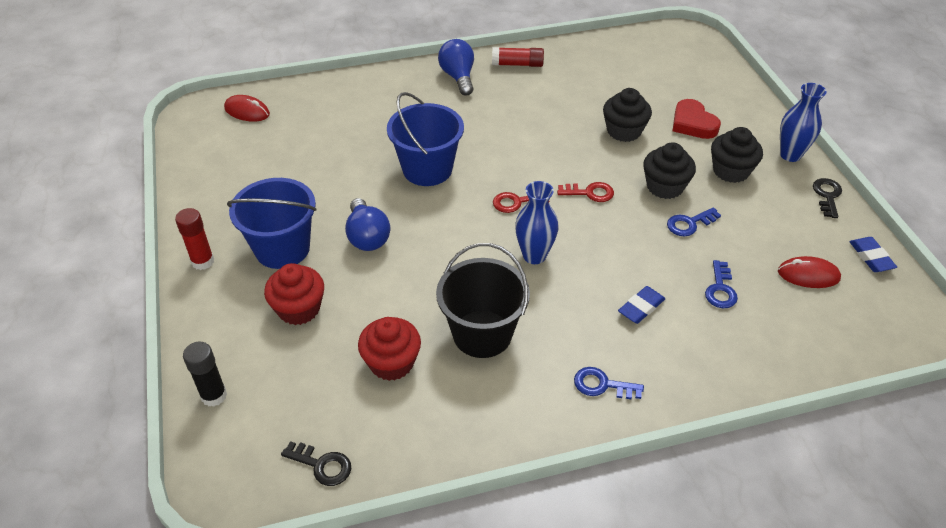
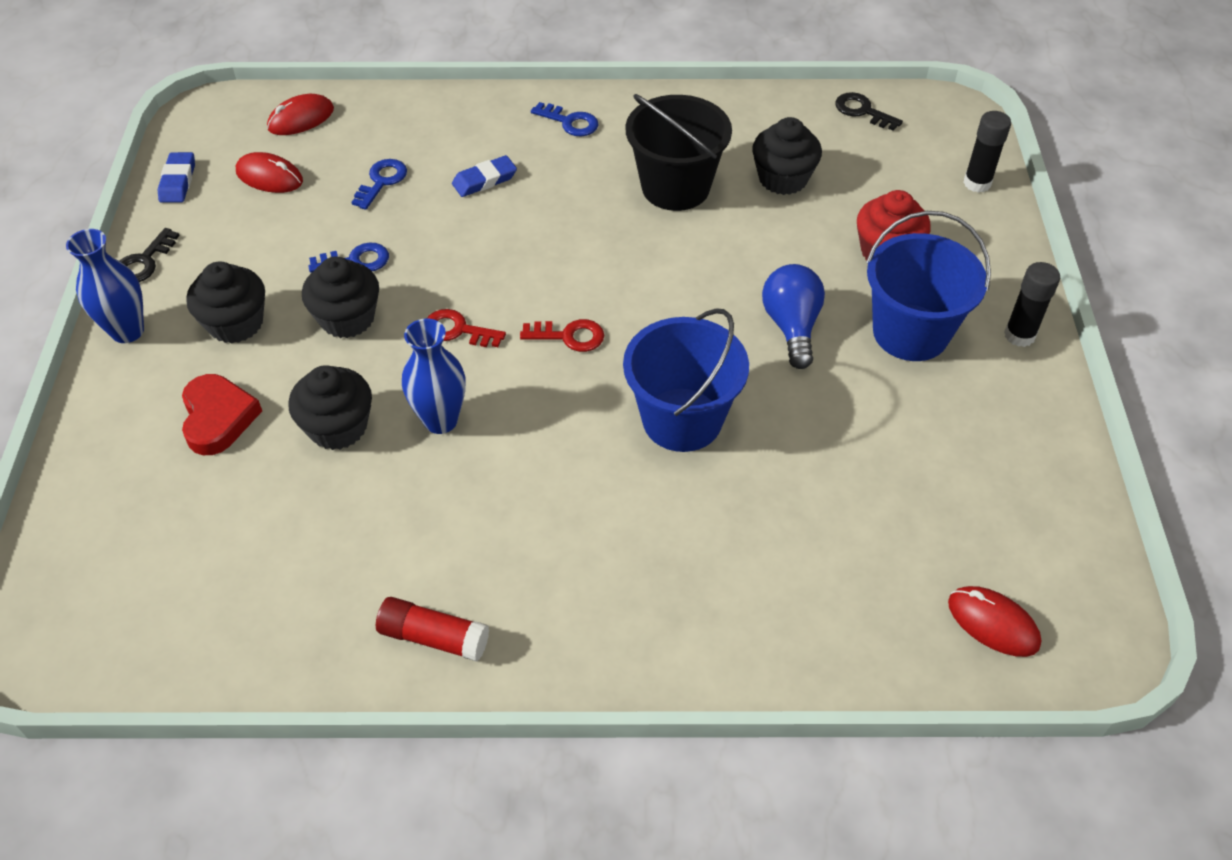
camera: 165 degrees left, 5 degrees up
(203, 261) = (1019, 335): red glue stick -> black glue stick
(391, 363) = (783, 178): red cupcake -> black cupcake
(458, 77) = (565, 626): blue light bulb -> none
(534, 255) = (578, 259): blue vase -> blue vase (440, 420)
(836, 335) = (301, 119): none -> red mouse

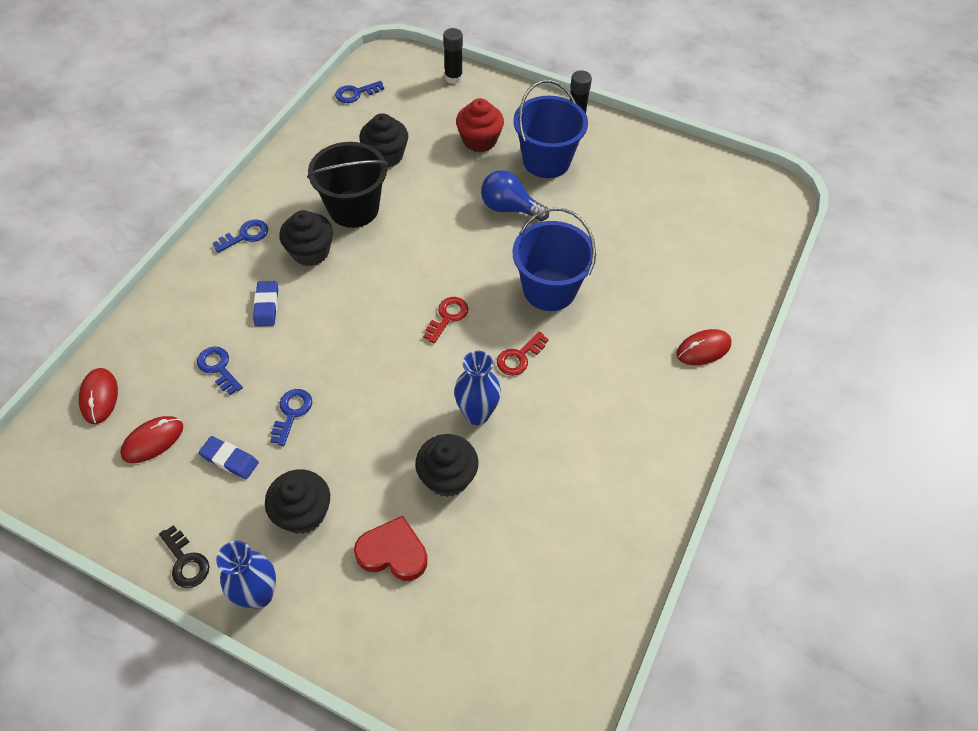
camera: 65 degrees left, 5 degrees up
(178, 181) = (104, 509): blue eraser -> blue eraser (230, 459)
(347, 318) = (347, 437): black cupcake -> black cupcake (310, 252)
(433, 637) = (646, 479): red glue stick -> none
(458, 330) = (403, 375): red key -> red key (519, 357)
(862, 111) = (356, 93): black key -> blue key
(993, 623) = (749, 224): red mouse -> red mouse (703, 349)

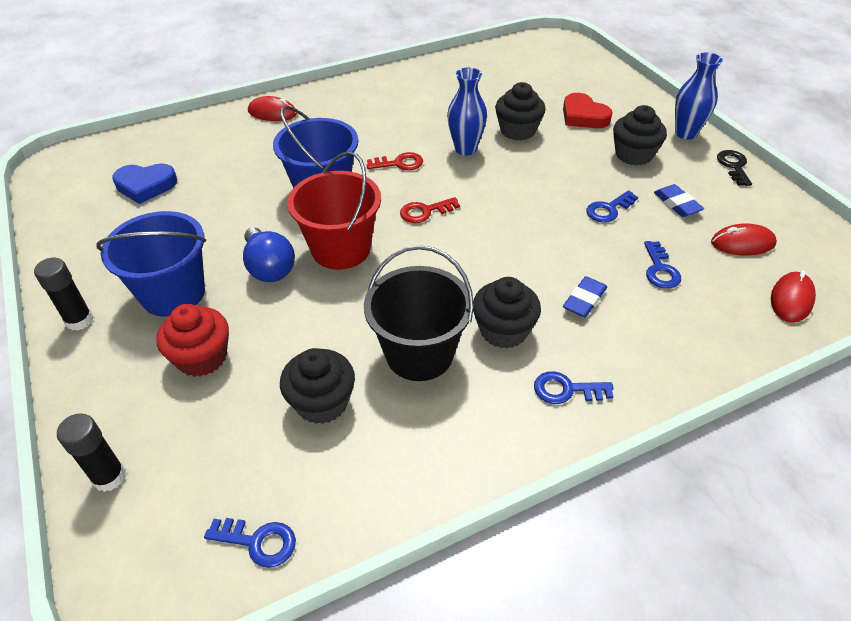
camera: 140 degrees left, 10 degrees down
(477, 248) = (341, 249): none -> red bucket
(684, 215) = (145, 186): none -> blue heart

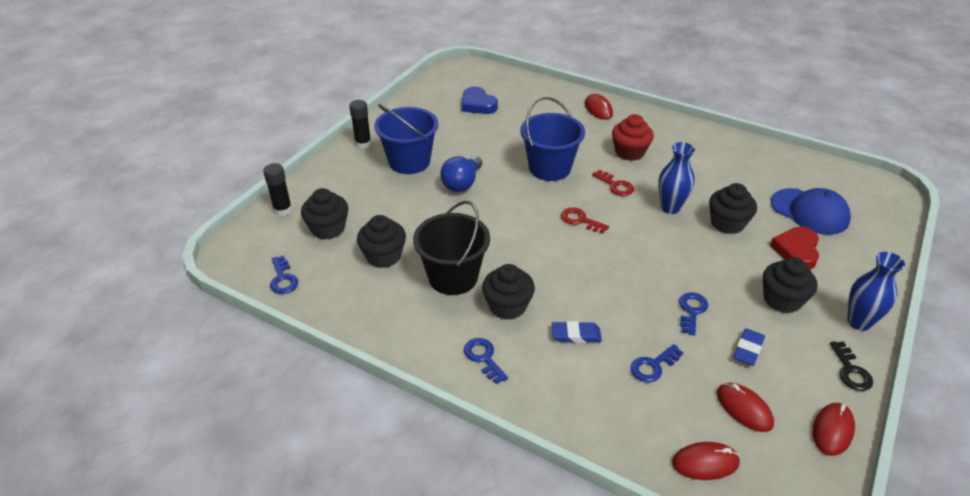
camera: 55 degrees right, 5 degrees down
(202, 357) = (376, 197): red cupcake -> red cupcake (629, 152)
(208, 439) = (328, 228): none -> black cupcake
(341, 249) = (506, 202): red bucket -> none
(544, 85) = (809, 211): none -> blue cap
(609, 209) = (691, 311): blue key -> blue key turned 90 degrees clockwise
(733, 166) = (850, 370): black key -> black key turned 120 degrees clockwise
(790, 210) = (832, 430): none -> red mouse

